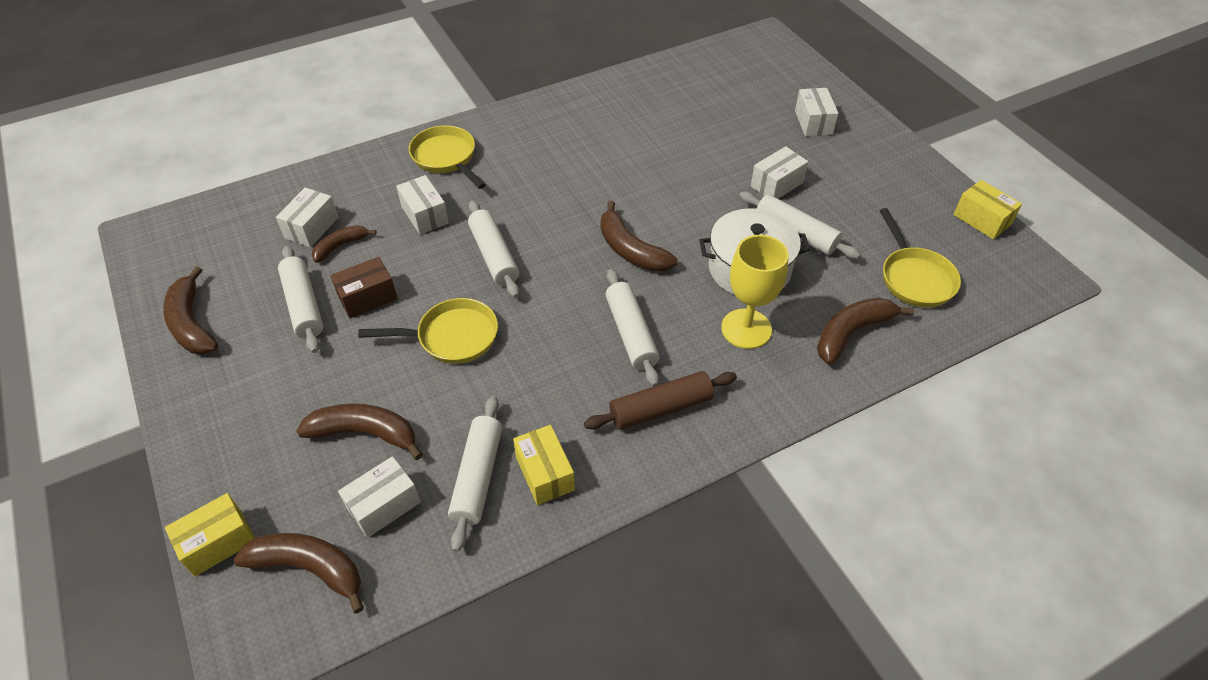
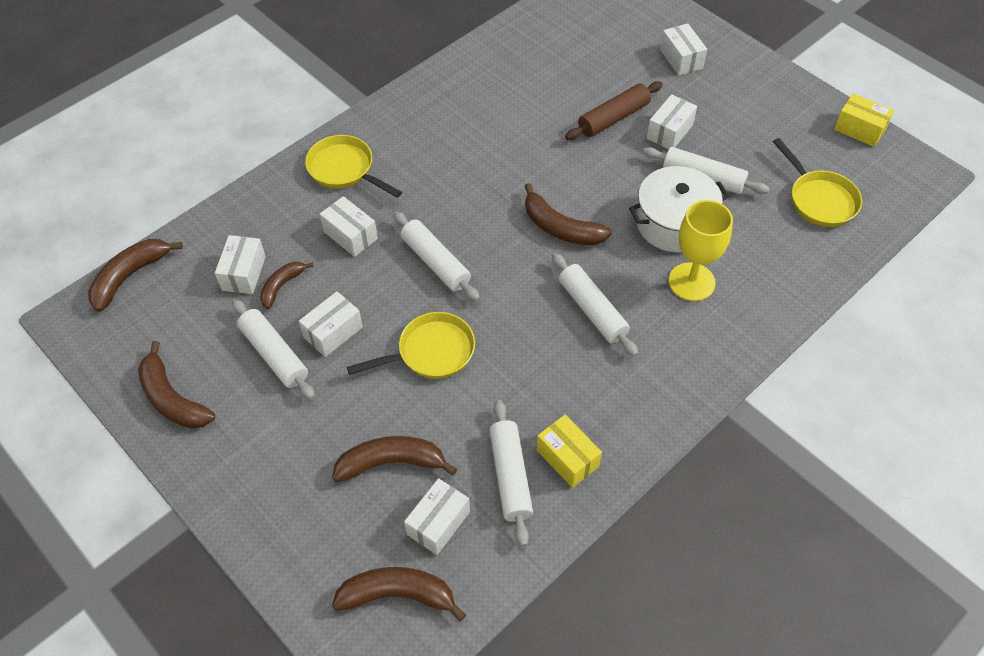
camera: 15 degrees left, 5 degrees up
(218, 542) = (304, 595): yellow box -> none
(367, 297) = (333, 332): brown box -> white box
(660, 408) = (644, 374): brown rolling pin -> brown rolling pin (613, 118)
(852, 333) = (783, 265): brown banana -> brown banana (130, 276)

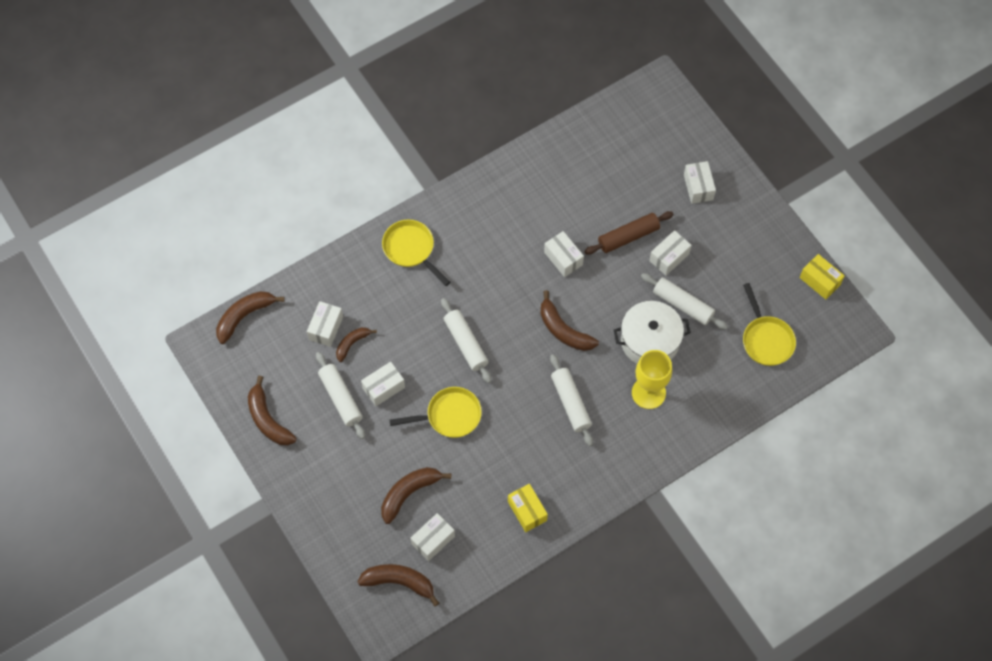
camera: 10 degrees right, 10 degrees up
(350, 235) = (407, 309): white box -> white box (563, 258)
(392, 463) = (409, 493): brown banana -> brown banana turned 45 degrees counterclockwise
(510, 476) = (486, 517): white rolling pin -> none

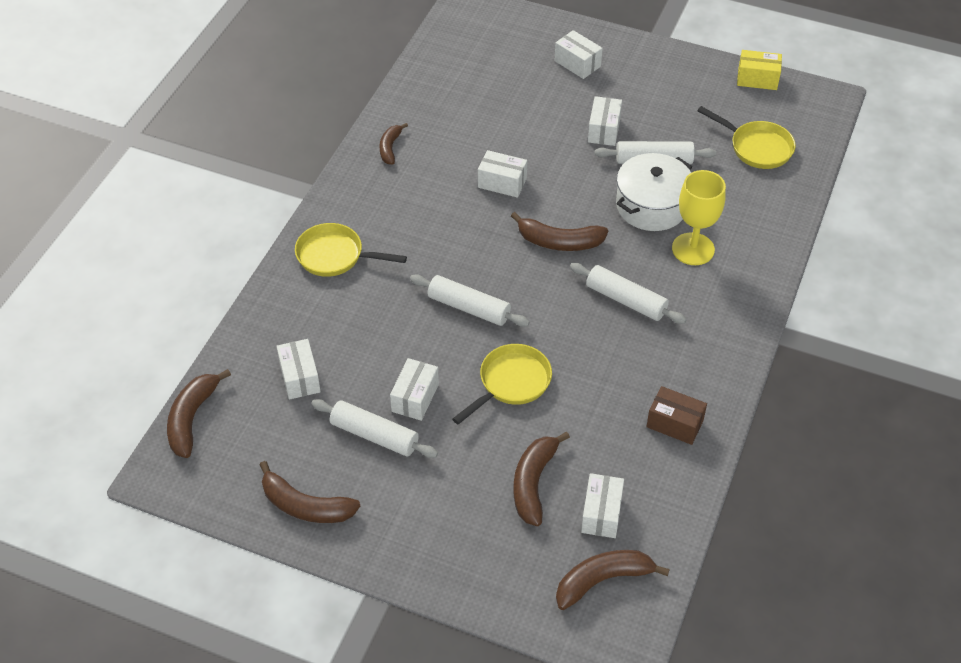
camera: 35 degrees left, 15 degrees down
(352, 344) = (343, 376): brown banana -> brown banana (390, 148)
(527, 511) = (674, 424): yellow box -> brown box
(628, 236) = (549, 133): brown rolling pin -> none

